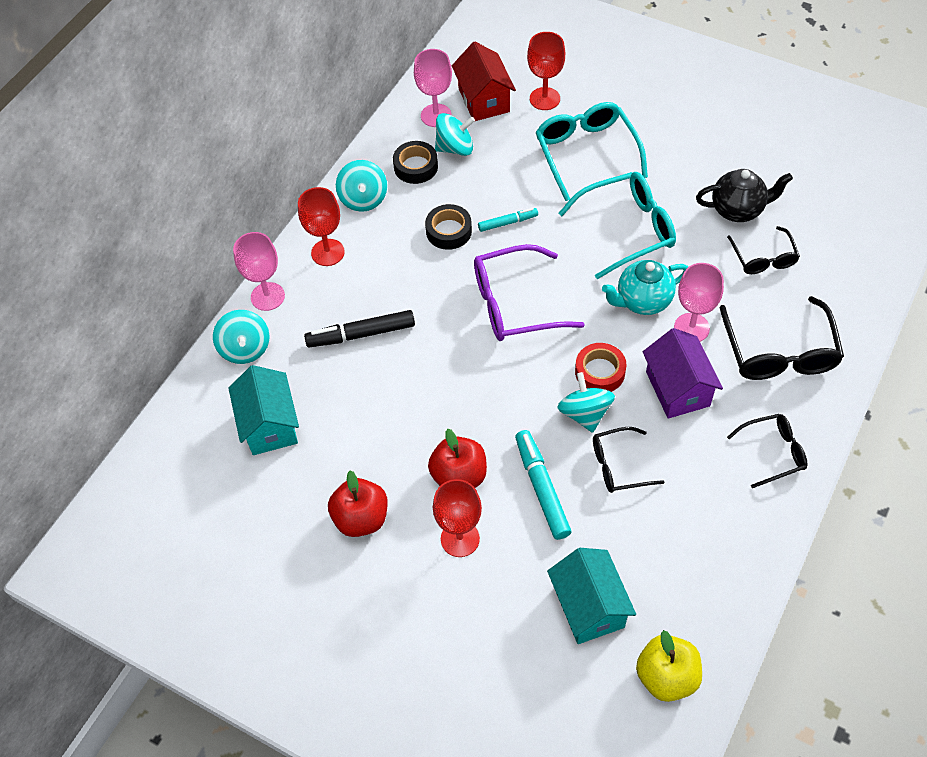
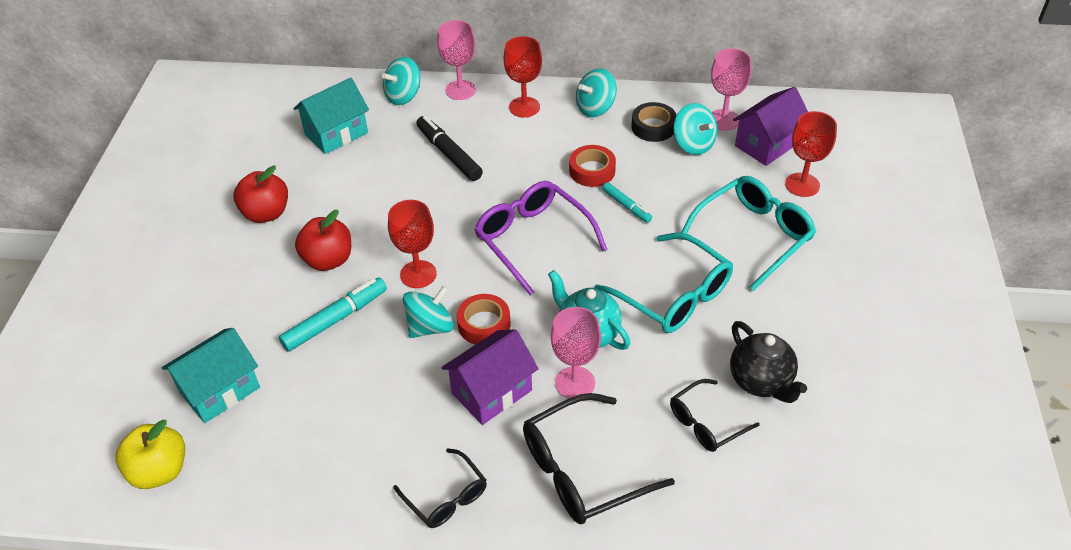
camera: 65 degrees right, 10 degrees down
(449, 231) = (592, 171): black tape -> red tape
(460, 539) = (265, 280): red goblet -> red goblet (418, 274)
(484, 100) = (767, 144): red house -> purple house
(619, 466) = (380, 369): black glasses -> none

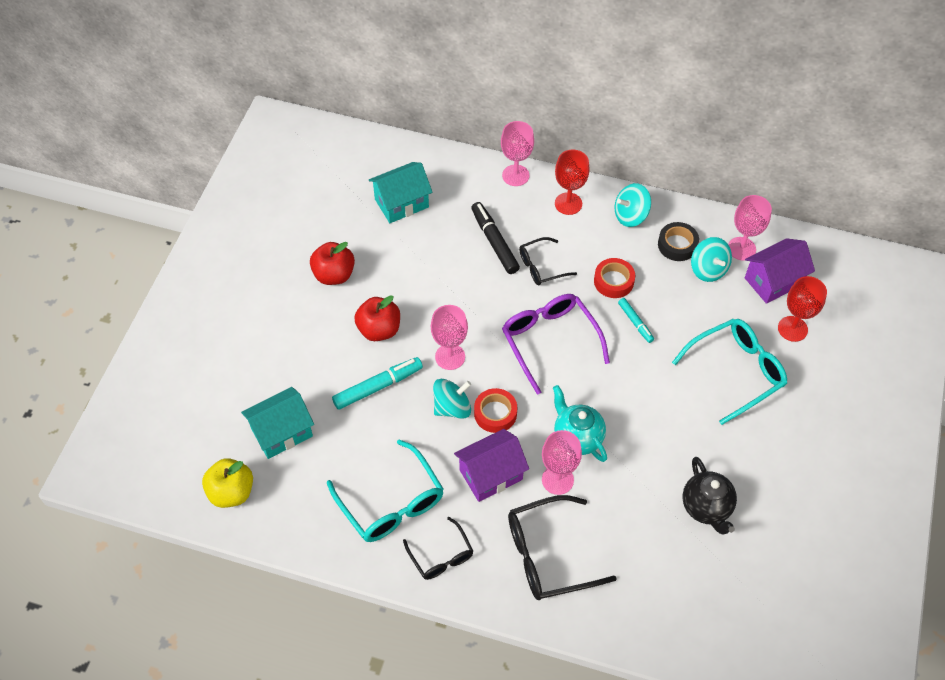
camera: 10 degrees right, 10 degrees up
(403, 96) = (465, 173): turquoise spinning top -> none
(418, 274) = (450, 357): red goblet -> pink goblet
(673, 295) = (654, 416): turquoise glasses -> turquoise glasses (391, 503)
(706, 423) = (653, 534): black glasses -> black glasses (541, 267)

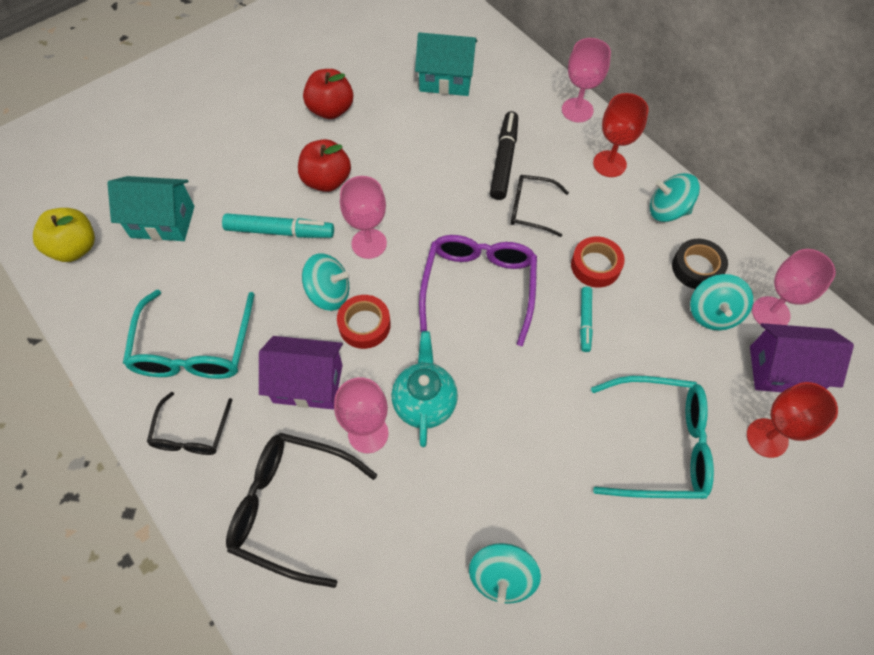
camera: 35 degrees right, 5 degrees up
(706, 508) = (502, 577): black teapot -> turquoise spinning top

